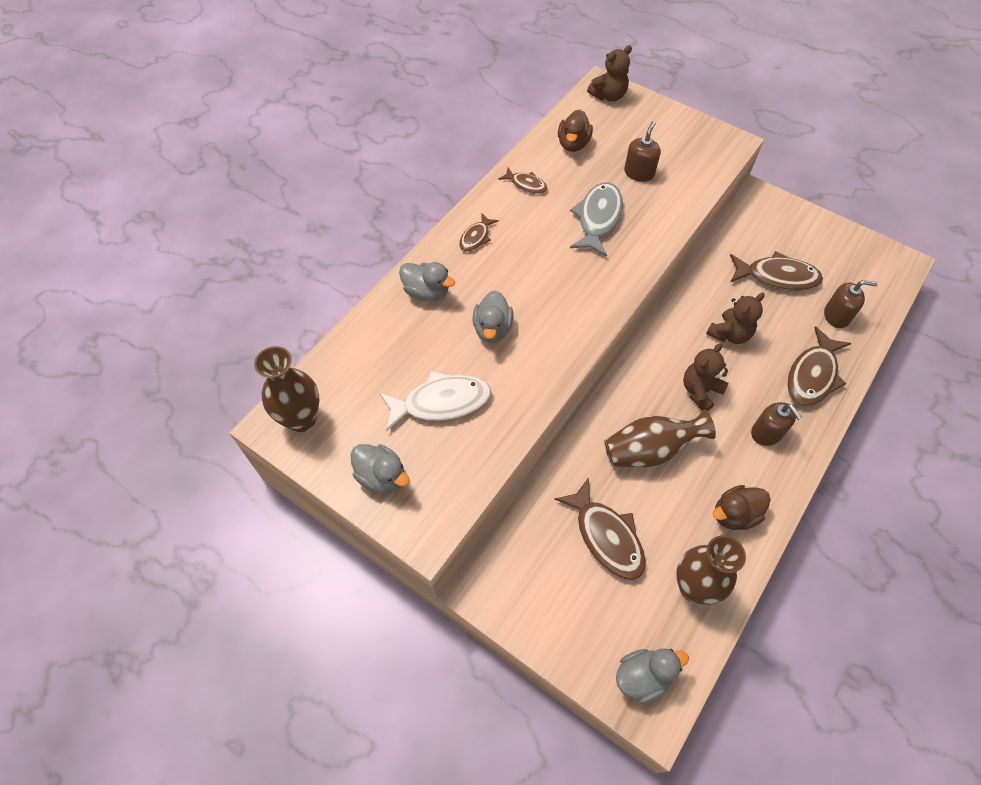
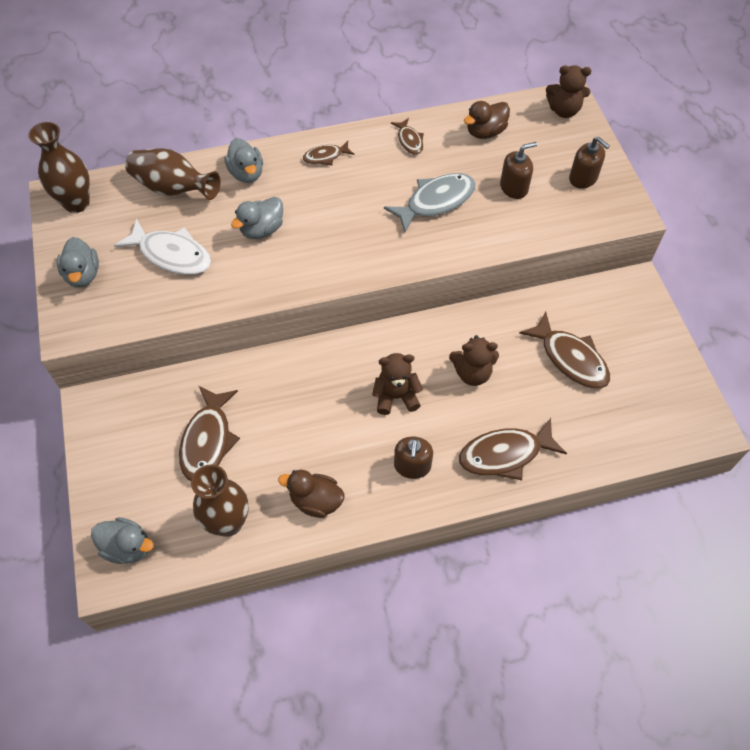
camera: 40 degrees right, 0 degrees up
(650, 450) = (307, 408): brown vase -> brown vase (173, 189)
(836, 316) = (586, 426): brown soap dispenser -> brown soap dispenser (583, 178)

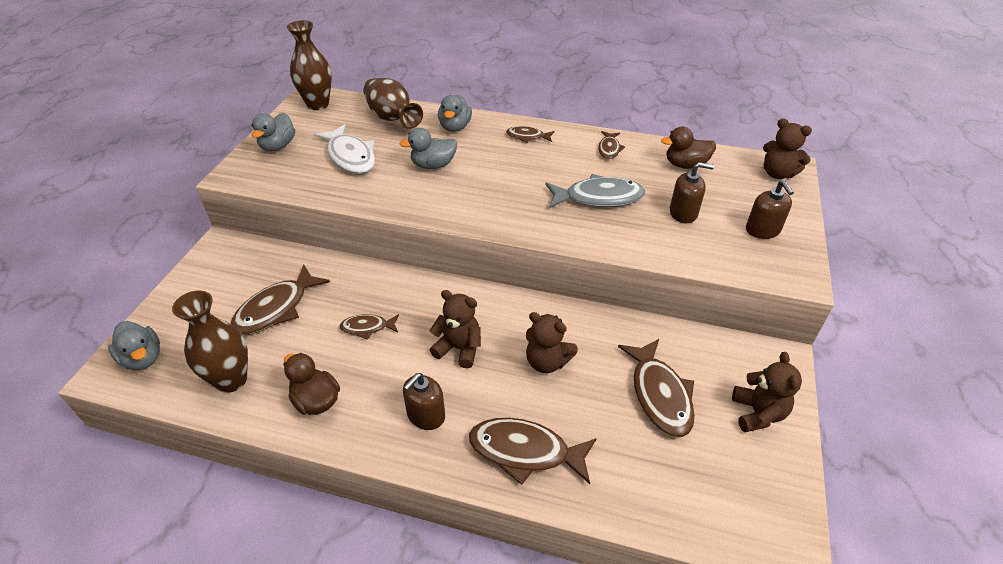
camera: 30 degrees right, 15 degrees down
(305, 417) = (367, 327): none -> brown fish
(643, 339) = (757, 413): none -> brown teddy bear

